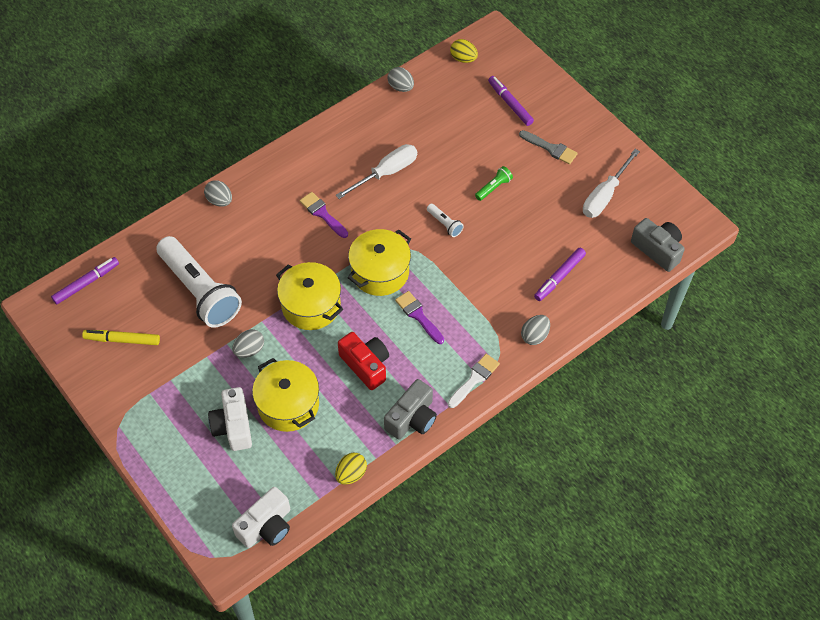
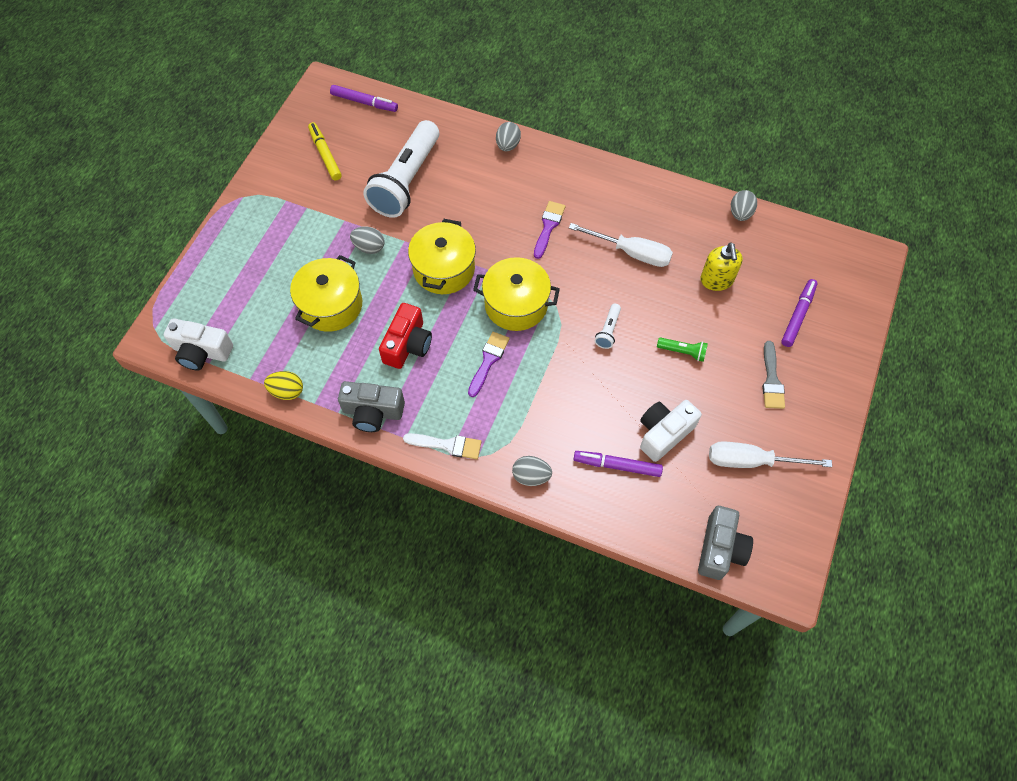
camera: 60 degrees right, 5 degrees up
(233, 426) = (286, 276): white camera -> white camera (664, 433)
(448, 134) = (716, 280): none -> yellow soap dispenser
(463, 59) = (819, 247): yellow egg -> none

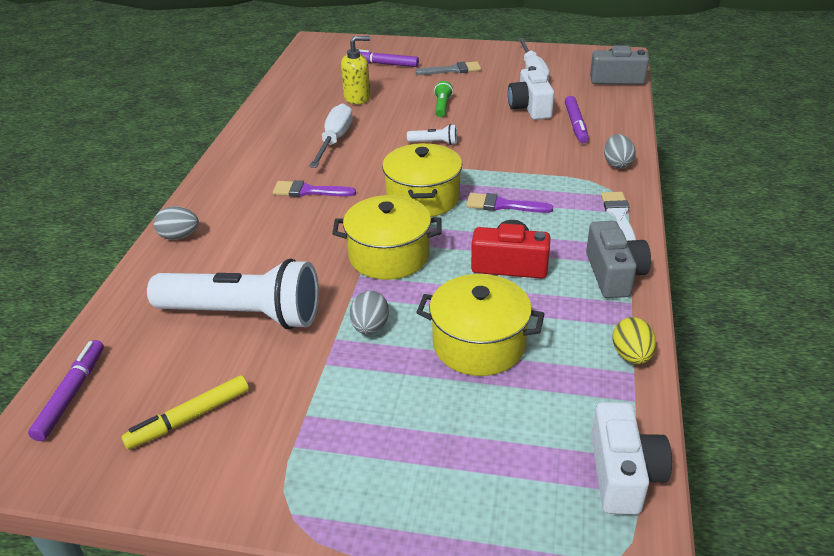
camera: 100 degrees left, 25 degrees down
(664, 433) = (530, 107): white camera -> white camera turned 45 degrees clockwise
(740, 213) = (276, 93): grey egg -> none

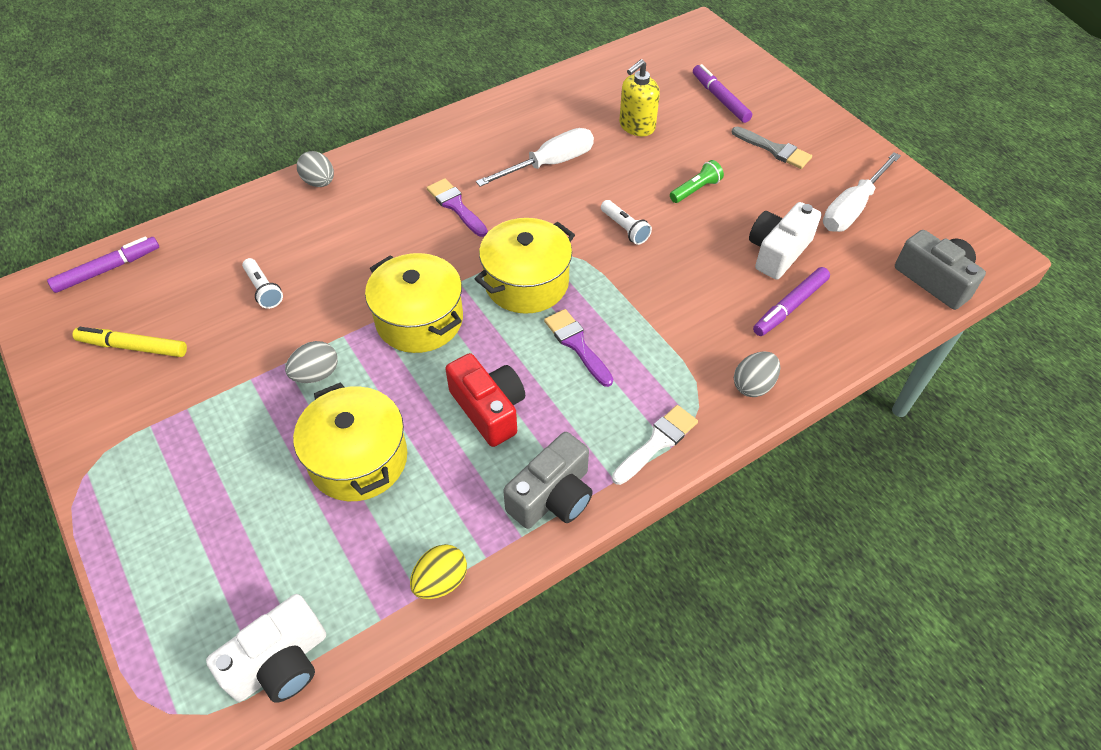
camera: 45 degrees right, 15 degrees up
(243, 314) = (263, 290): white flashlight -> white flashlight, size x0.40
(357, 98) = (636, 126): yellow soap dispenser -> yellow soap dispenser turned 105 degrees clockwise

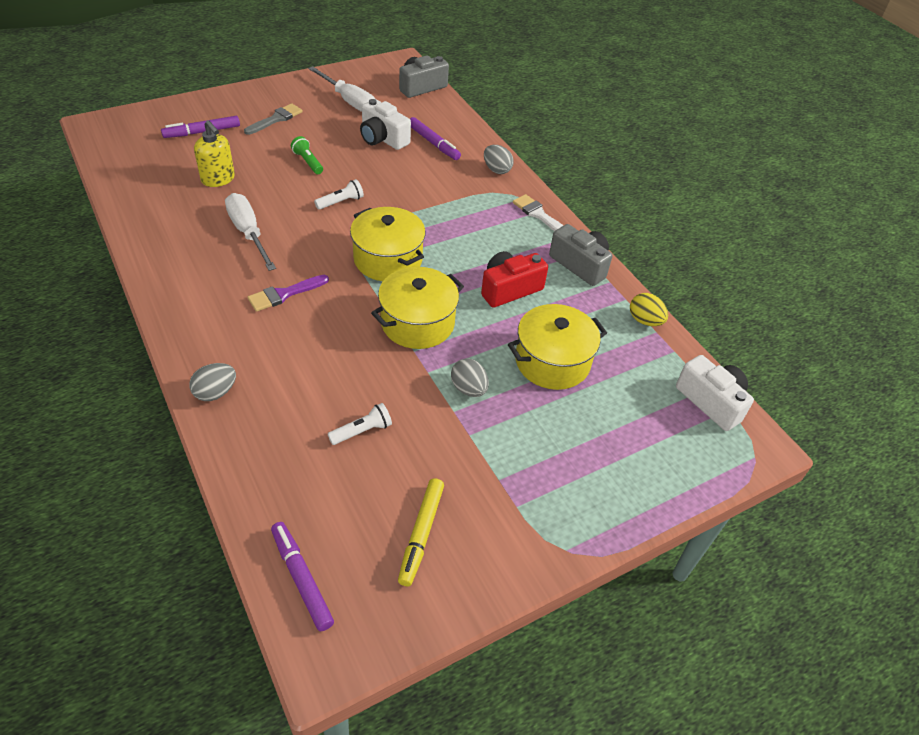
camera: 90 degrees left, 5 degrees down
(577, 344) = (454, 240): purple brush -> none

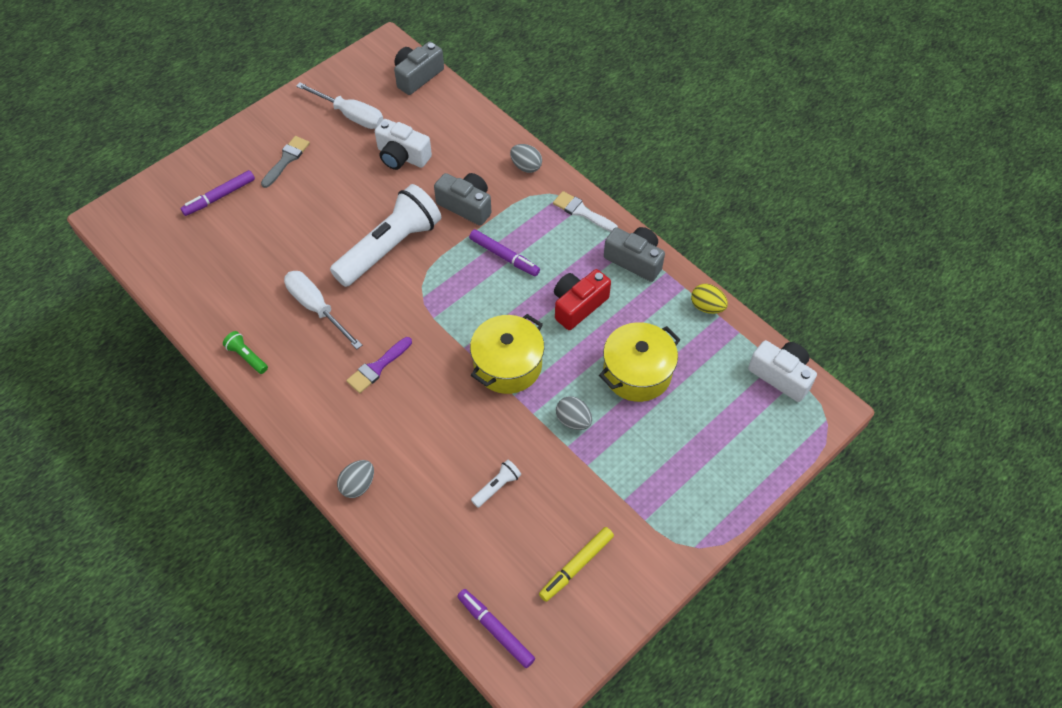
camera: 10 degrees left, 10 degrees up
(218, 179) = (261, 252): yellow soap dispenser -> none
(308, 162) = (340, 206): green flashlight -> green flashlight (247, 357)
(341, 202) = (390, 247): white flashlight -> white flashlight, size x2.50
(388, 259) = (457, 302): yellow pot -> none
(421, 534) = (576, 566): yellow marker -> yellow marker turned 45 degrees clockwise
(427, 186) = (466, 206): none -> grey camera
(433, 143) = (454, 149): purple marker -> purple marker (504, 256)

